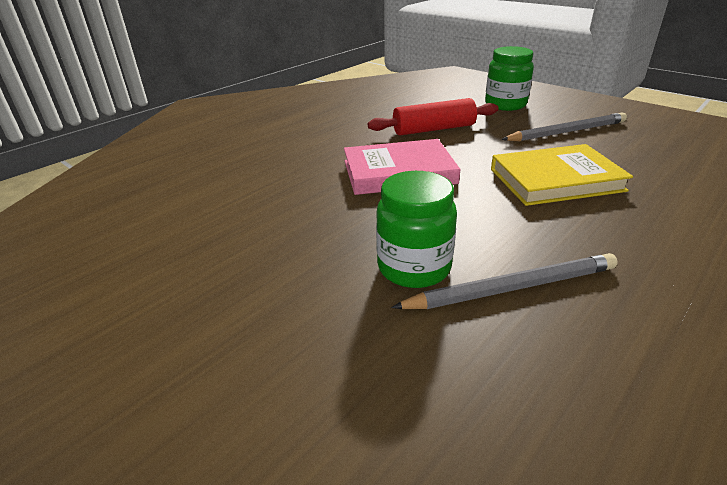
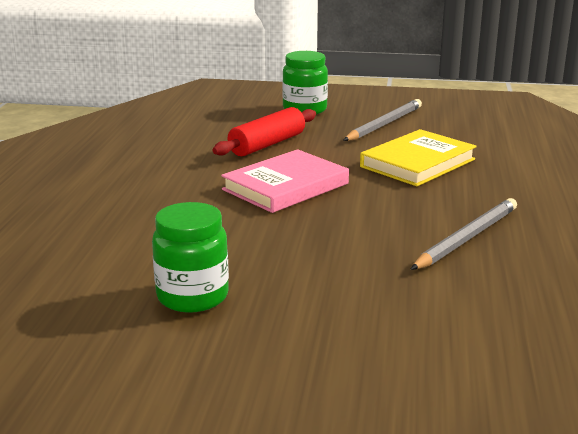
camera: 35 degrees left, 10 degrees down
(414, 267) = (389, 246): green jar -> green jar (192, 296)

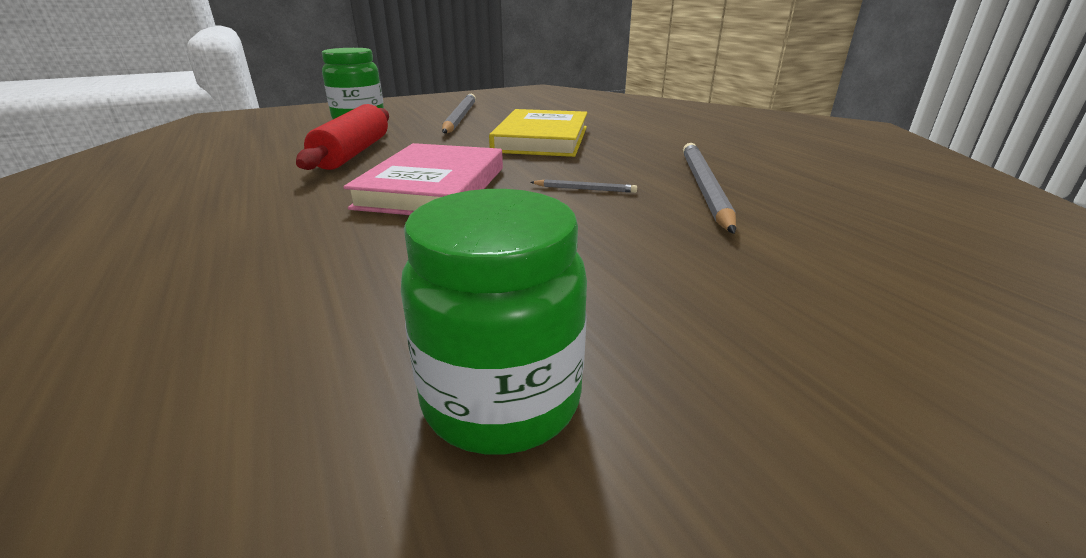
camera: 35 degrees left, 5 degrees up
(380, 215) = (585, 189): none -> grey pencil

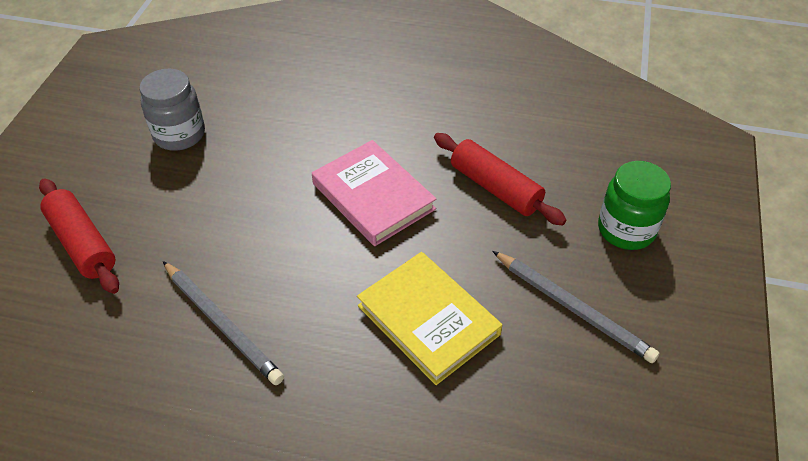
camera: 130 degrees right, 20 degrees up
(501, 400) = (179, 135): green jar -> grey jar
(585, 189) = (291, 262): grey pencil -> none
(868, 324) = (82, 243): none -> red rolling pin

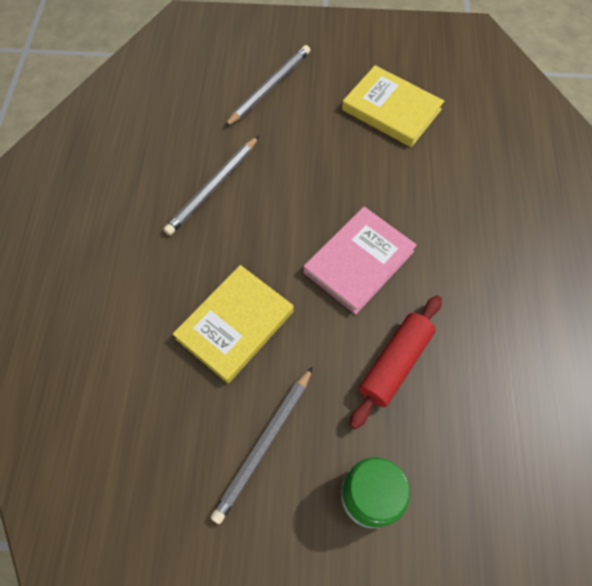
camera: 80 degrees right, 15 degrees up
(82, 243) = (269, 87): red rolling pin -> grey pencil
(179, 135) = (391, 109): grey jar -> yellow book

